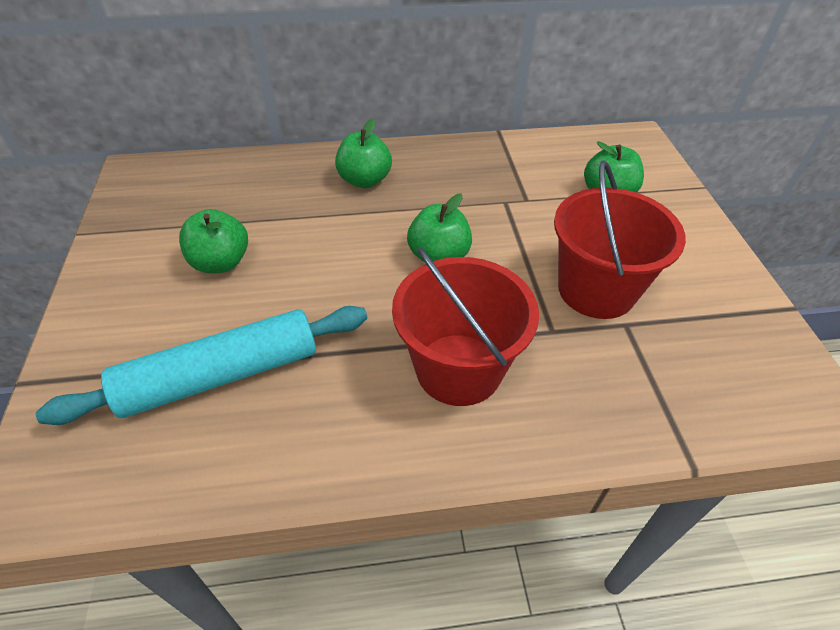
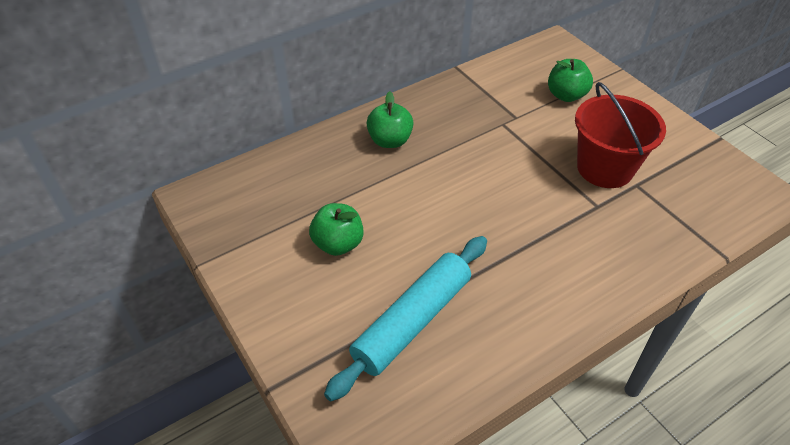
camera: 25 degrees left, 0 degrees up
(438, 256) = (489, 181): green apple -> none
(458, 369) = (560, 253): red bucket -> none

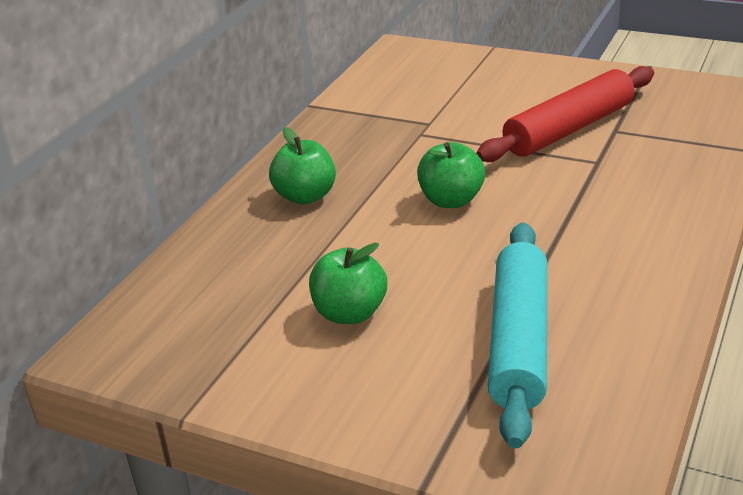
camera: 30 degrees left, 15 degrees down
(566, 95) = (461, 86): green apple -> green apple (451, 200)
(605, 168) = (569, 129): red bucket -> red rolling pin

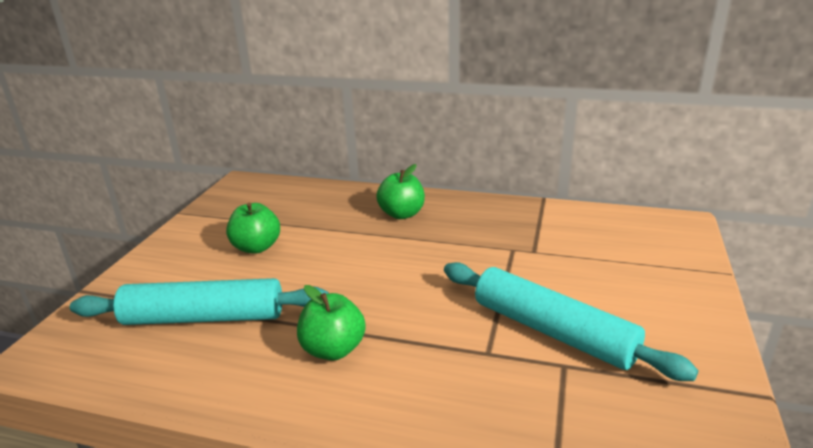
camera: 80 degrees right, 5 degrees down
(451, 200) = (401, 273): green apple -> green apple (333, 349)
(569, 129) = (552, 331): red rolling pin -> turquoise rolling pin

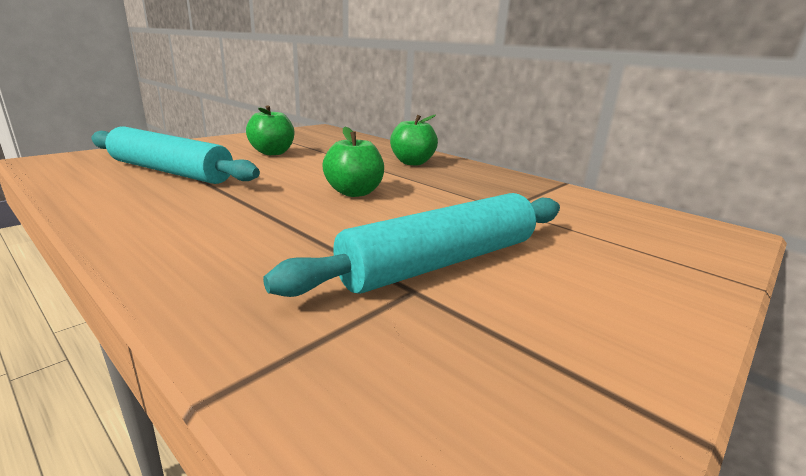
camera: 25 degrees right, 5 degrees down
(333, 349) = (218, 211): green apple -> green apple (354, 192)
(552, 331) = (441, 262): turquoise rolling pin -> turquoise rolling pin turned 75 degrees clockwise

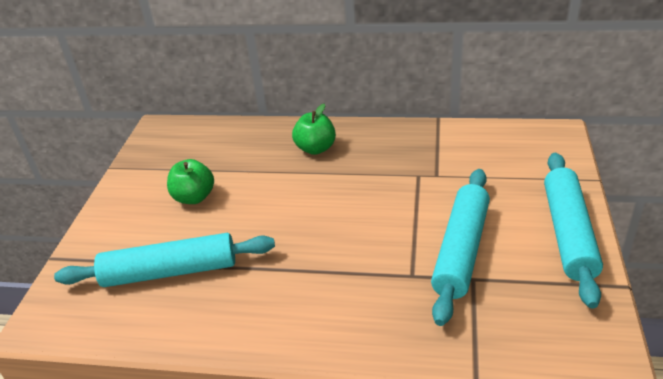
camera: 30 degrees left, 15 degrees up
(354, 192) = (334, 214): green apple -> none
(640, 315) = (568, 233): none -> turquoise rolling pin

